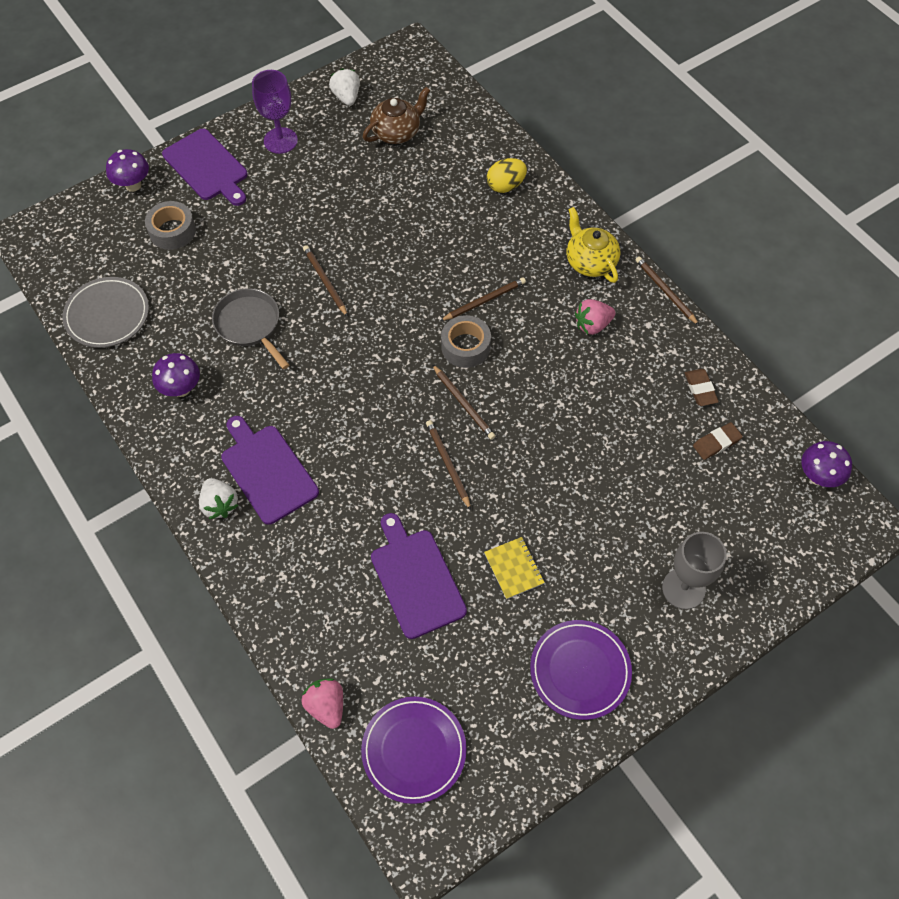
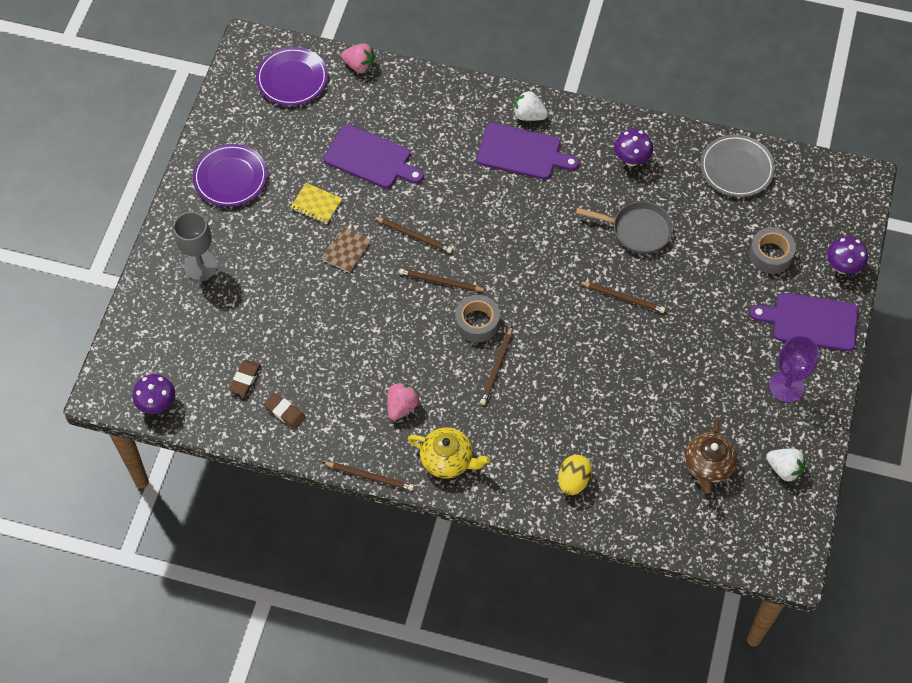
camera: 140 degrees right, 0 degrees up
(524, 497) = (346, 250): none -> brown notebook

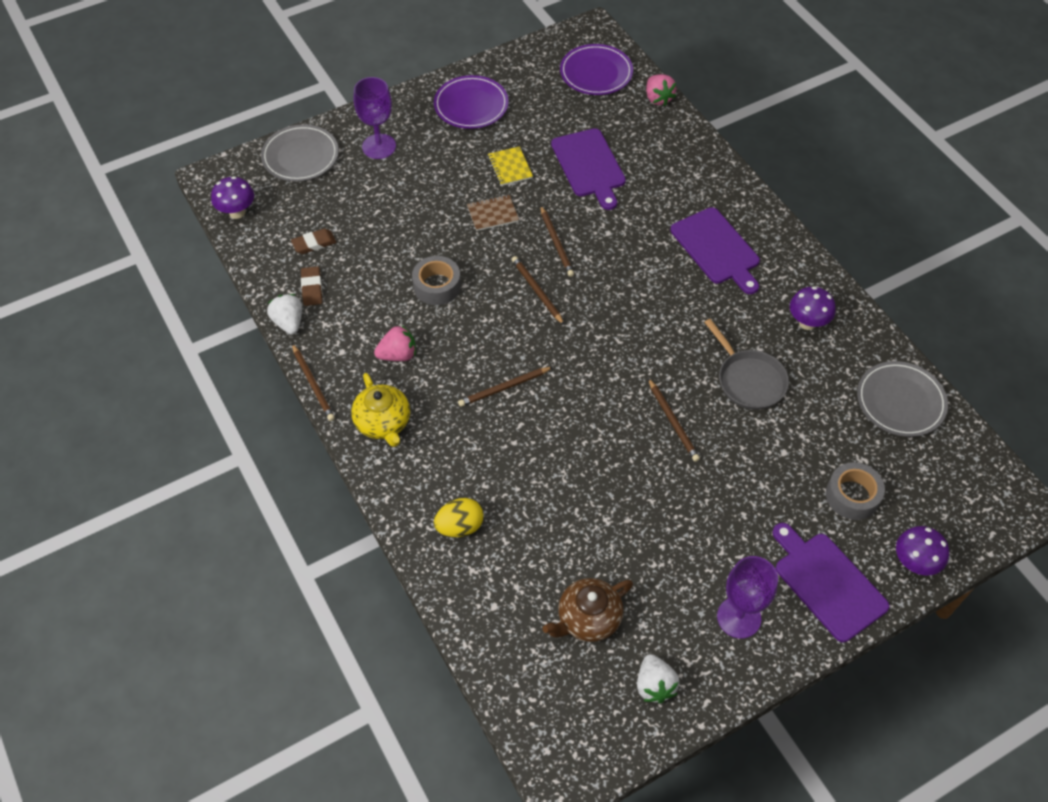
camera: 45 degrees right, 5 degrees down
(150, 322) = (300, 156): none -> grey plate
(201, 266) = (379, 146): grey goblet -> purple goblet
(477, 322) = (529, 343): grey tape -> grey tape (437, 286)
(529, 115) = (755, 226): white strawberry -> white strawberry (289, 322)

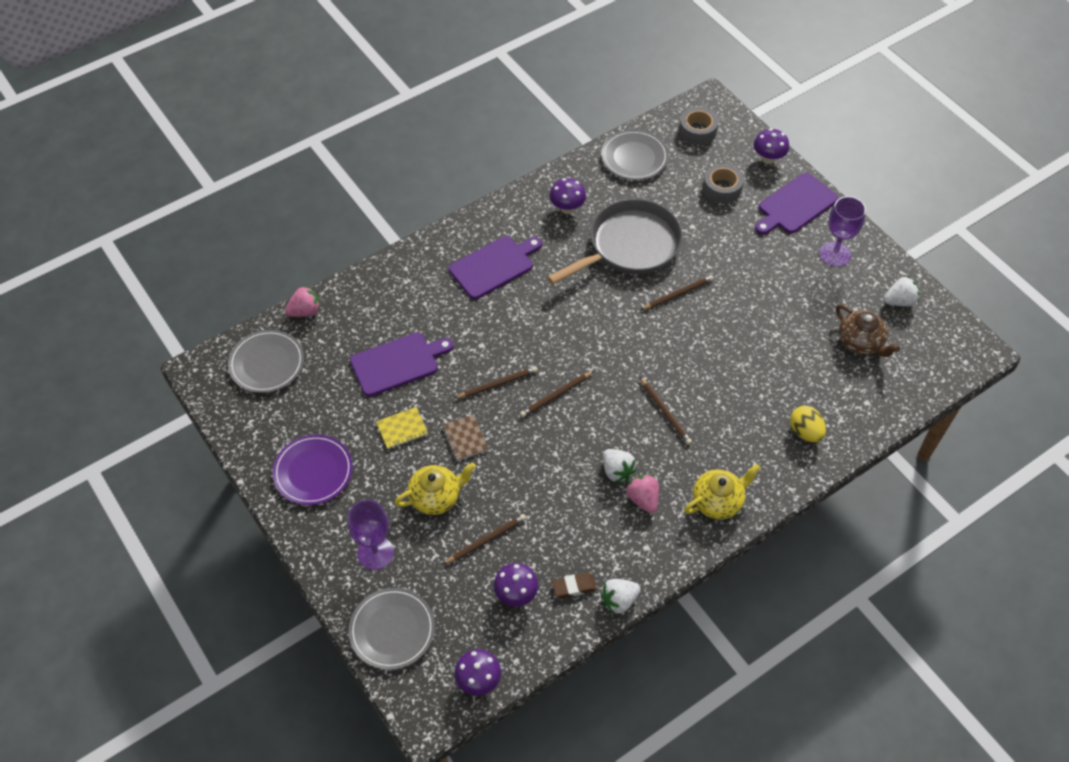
camera: 95 degrees left, 0 degrees up
(313, 384) = (687, 566): brown pencil -> brown pencil (486, 540)
(314, 243) = (516, 594): brown eraser -> purple mushroom
(429, 190) = (436, 497): none -> yellow teapot
(435, 335) = (617, 471): none -> white strawberry
(437, 286) = (559, 476): grey tape -> grey tape (697, 131)
(596, 73) = (267, 363): purple plate -> grey plate
(748, 380) = (629, 246): grey pan -> grey pan, size x1.66

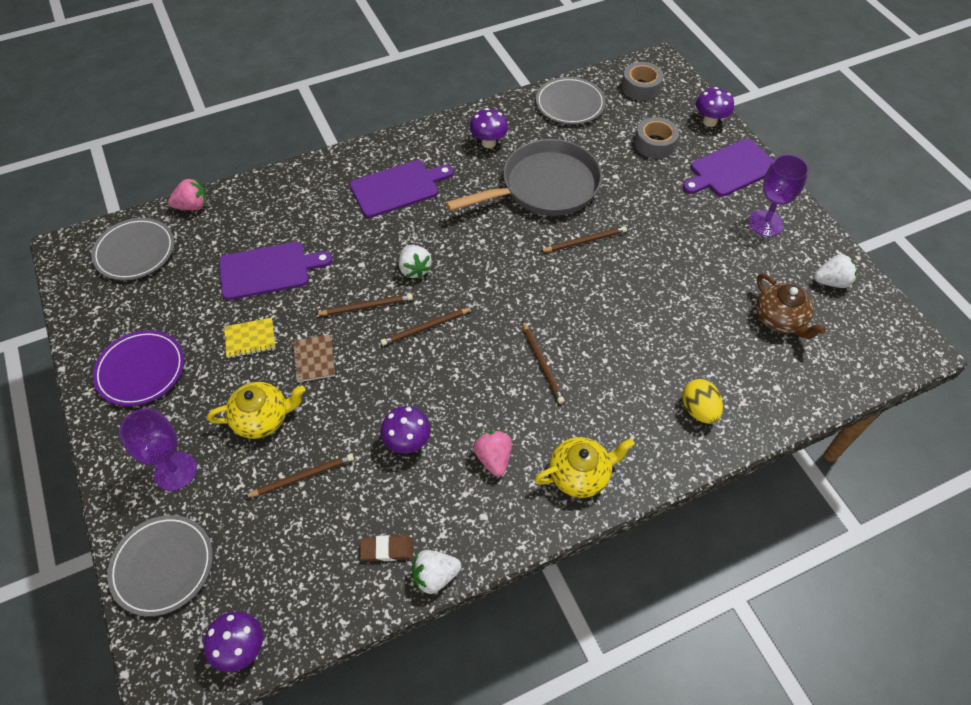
camera: 10 degrees right, 0 degrees up
(516, 594) = (317, 548): purple mushroom -> purple mushroom (407, 442)
(617, 471) = (471, 421): white strawberry -> white strawberry (414, 269)

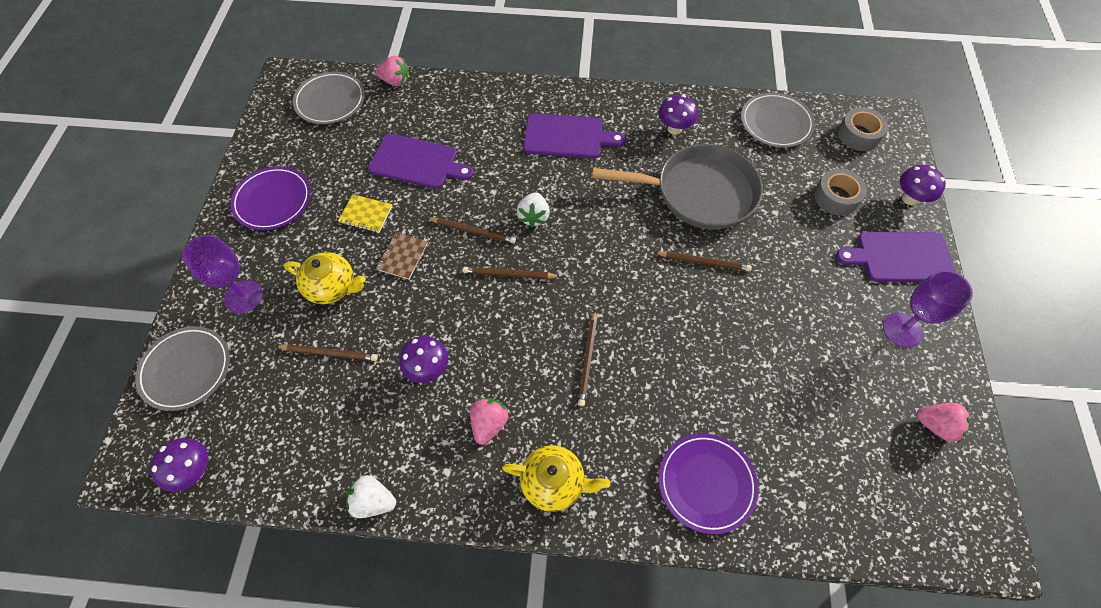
camera: 30 degrees right, 5 degrees up
(387, 550) = (351, 454): brown eraser -> none
(698, 410) = (706, 483): yellow egg -> purple plate
(780, 319) = (852, 437): brown teapot -> none
(831, 281) = (936, 426): white strawberry -> pink strawberry

